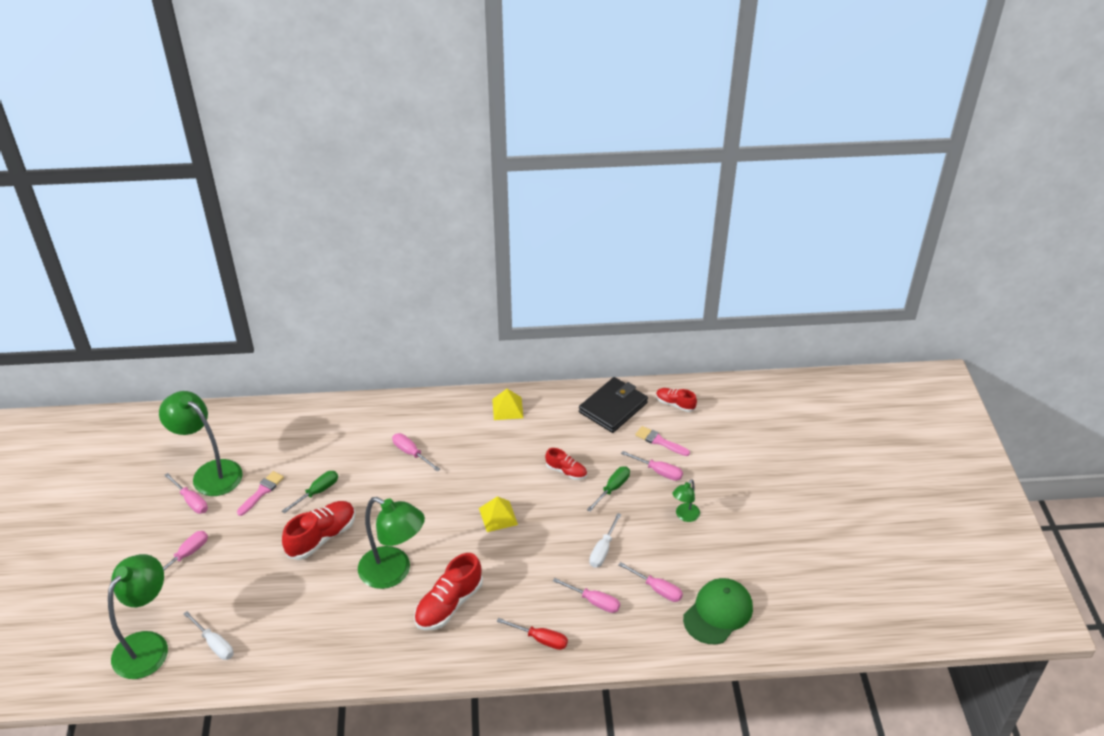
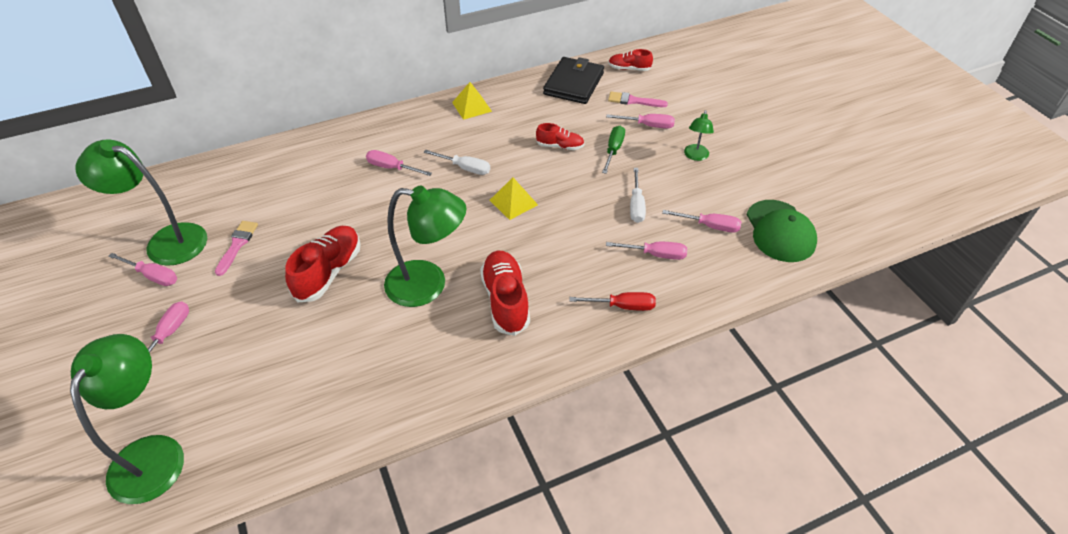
camera: 20 degrees left, 5 degrees up
(214, 644) = (243, 425): white screwdriver -> white screwdriver (465, 168)
(317, 492) = (303, 229): green screwdriver -> none
(448, 604) = (505, 300): red shoe -> red shoe turned 150 degrees clockwise
(718, 613) = (780, 231): green cap -> green cap turned 150 degrees clockwise

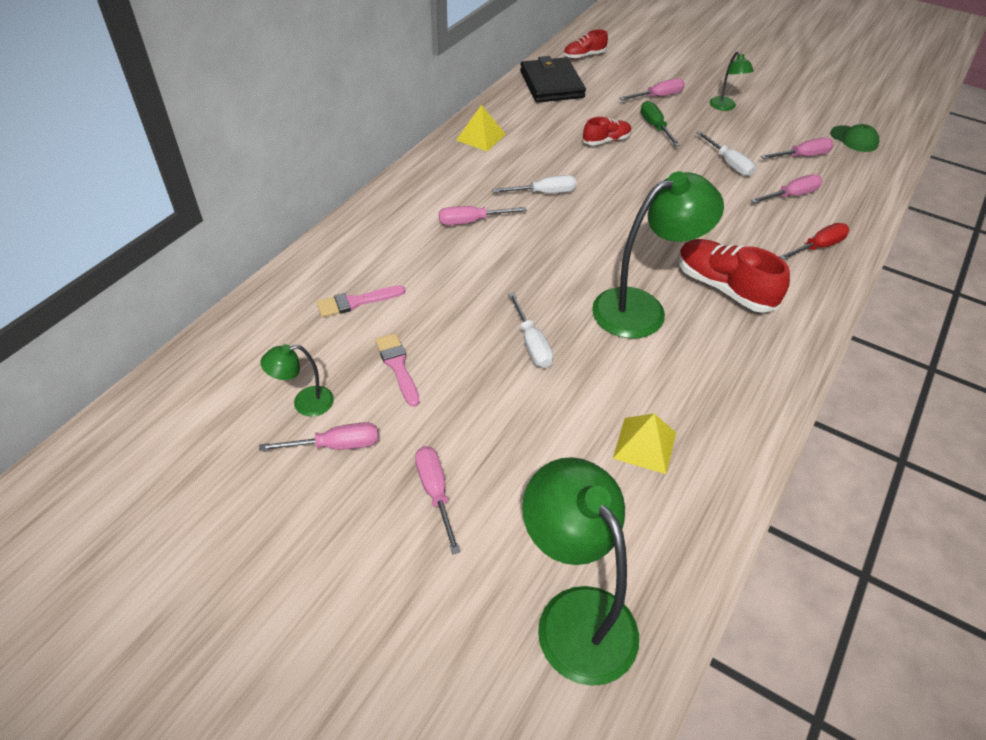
camera: 35 degrees left, 0 degrees up
(166, 241) = (304, 403): green lamp -> green lamp, size x0.48
(329, 272) = (532, 343): red shoe -> white screwdriver
(513, 202) = (626, 204): yellow pyramid -> yellow pyramid (644, 445)
(633, 101) = (621, 81): pink brush -> pink brush (356, 302)
(780, 231) = (854, 139): green cap -> green cap, size x0.58

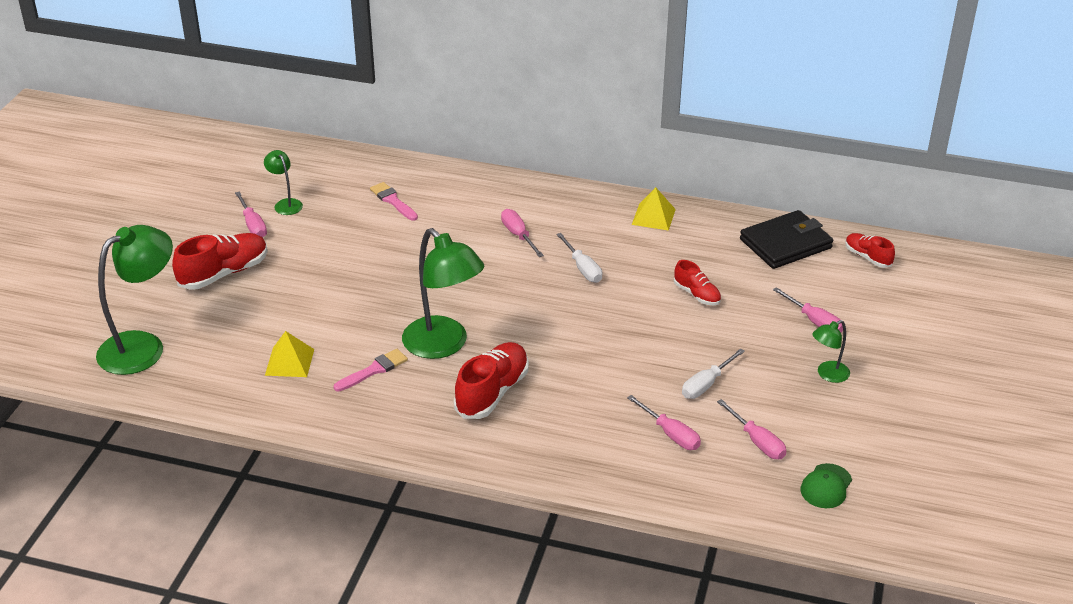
camera: 75 degrees right, 10 degrees down
(398, 366) = (332, 234): pink brush -> pink brush (374, 370)
(435, 492) = (224, 273): pink screwdriver -> red shoe
(532, 343) = (378, 292): white screwdriver -> none
(655, 127) = (747, 325): green screwdriver -> none
(818, 247) = (586, 455): red screwdriver -> none

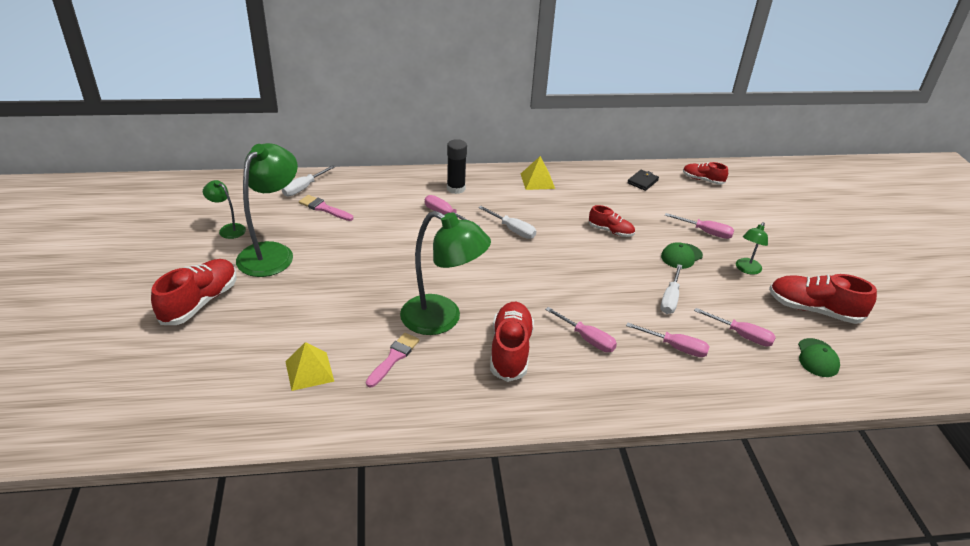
camera: 25 degrees left, 0 degrees up
(143, 346) = (148, 394): green lamp -> green lamp (272, 253)
(253, 225) = (206, 253): pink screwdriver -> pink screwdriver (587, 339)
(384, 173) = (304, 188): none -> white screwdriver
(550, 207) = (456, 188): none -> black glue stick
(760, 342) = (681, 256): none -> green cap
(785, 244) = (642, 181): black wallet -> black wallet, size x0.47
(870, 437) = (813, 310): none -> red shoe

